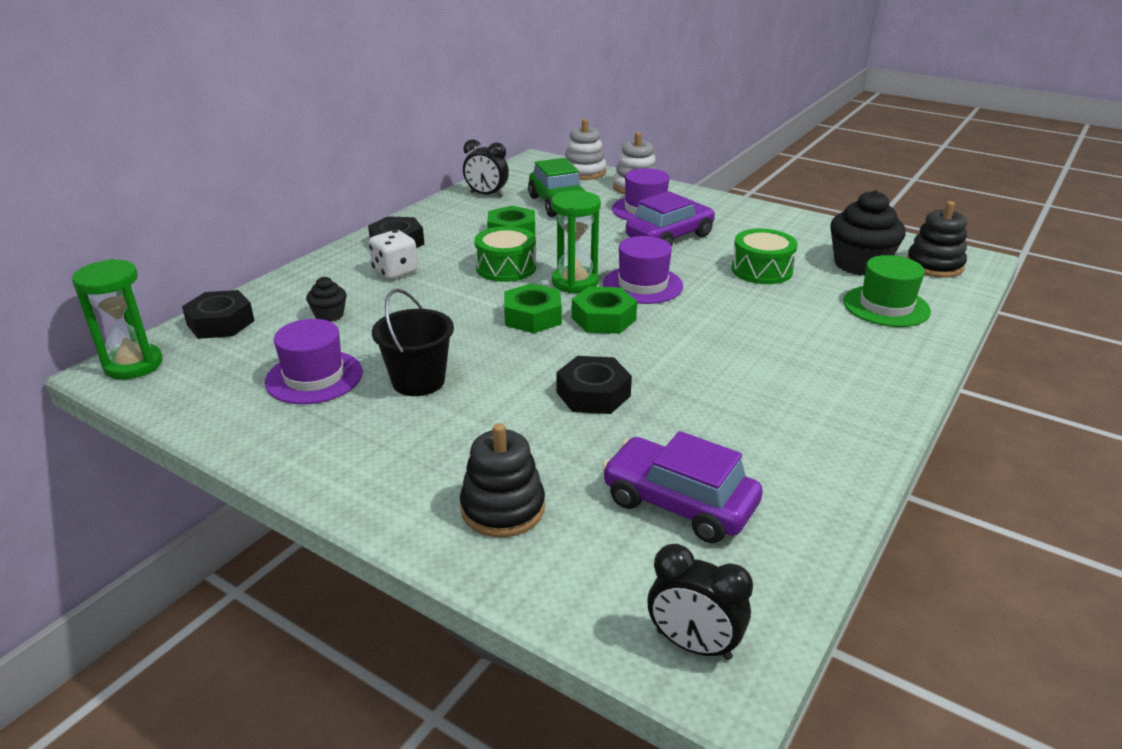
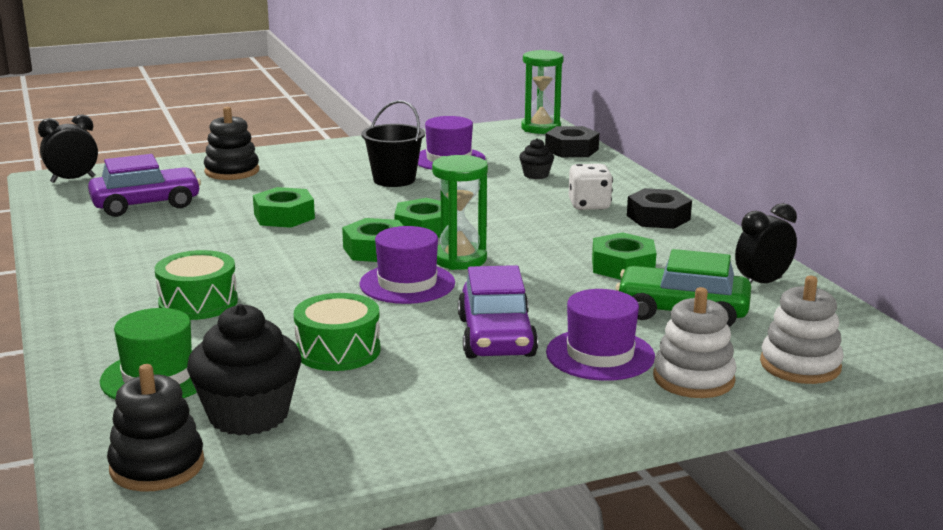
camera: 125 degrees right, 10 degrees down
(506, 268) = (535, 243): green drum -> green drum (198, 303)
(593, 394) = (284, 216): black nut -> green nut

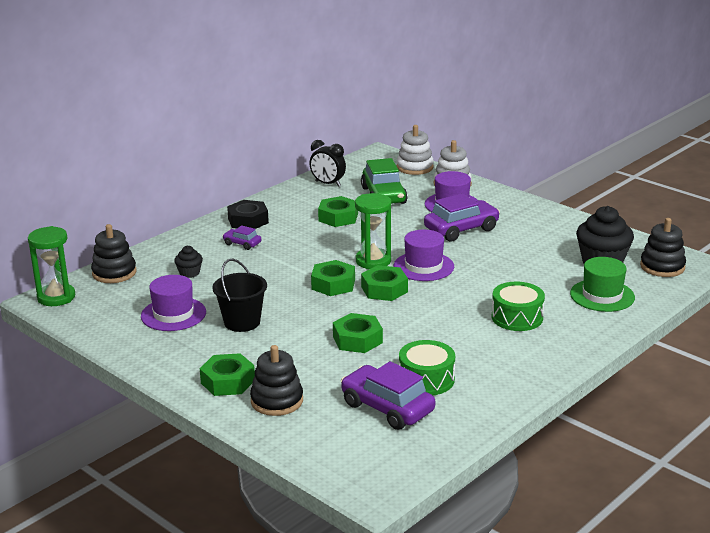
camera: 115 degrees left, 5 degrees up
(73, 179) = (364, 476): black clock -> none
(292, 161) = (228, 381): none -> green nut
(338, 351) = (521, 261): green drum -> green drum (426, 379)
(571, 150) = (114, 273): black nut -> black stacking toy
(589, 205) = (242, 244): white dice -> purple car

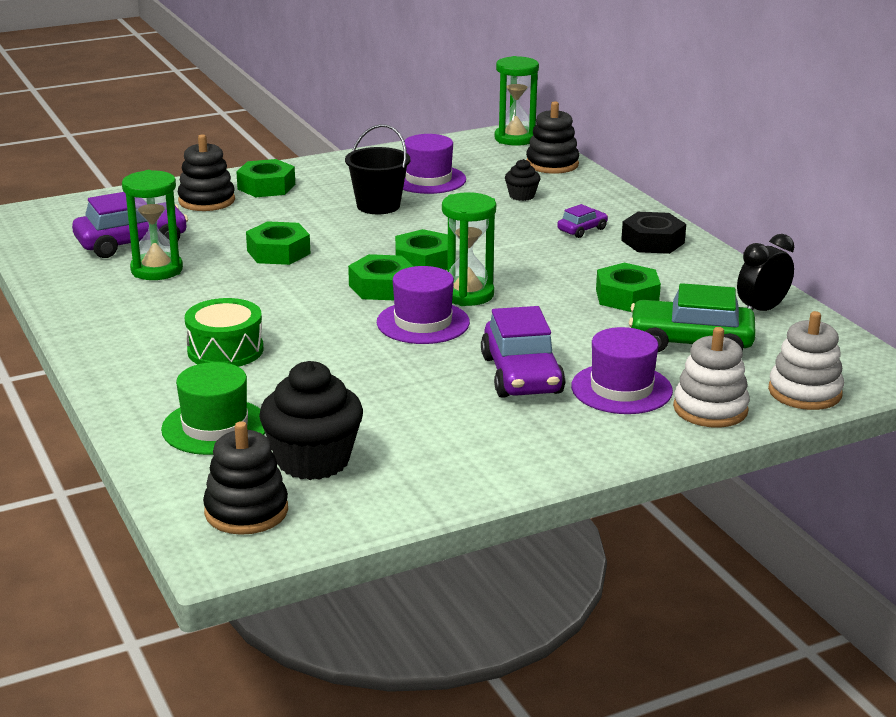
camera: 110 degrees right, 0 degrees up
(426, 379) = (157, 270): green drum -> green hourglass

